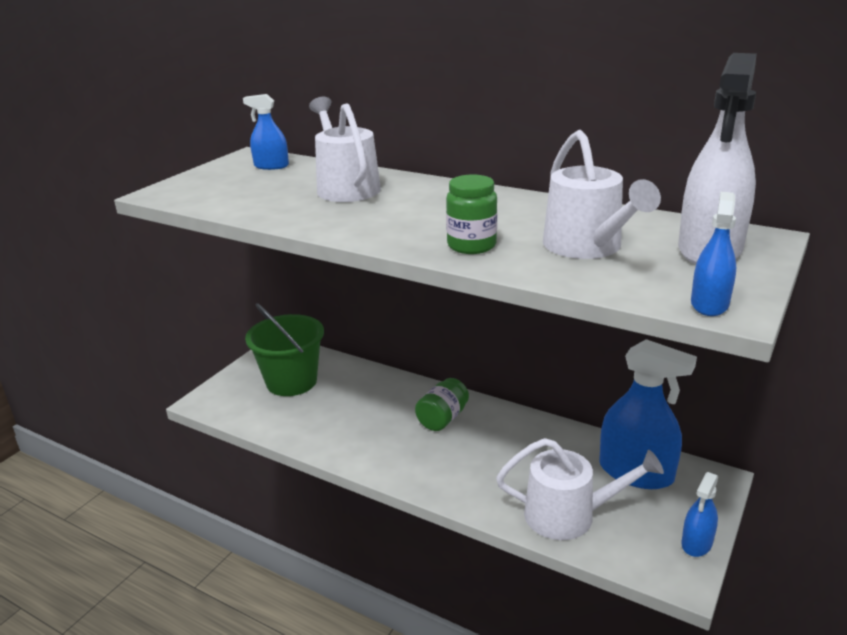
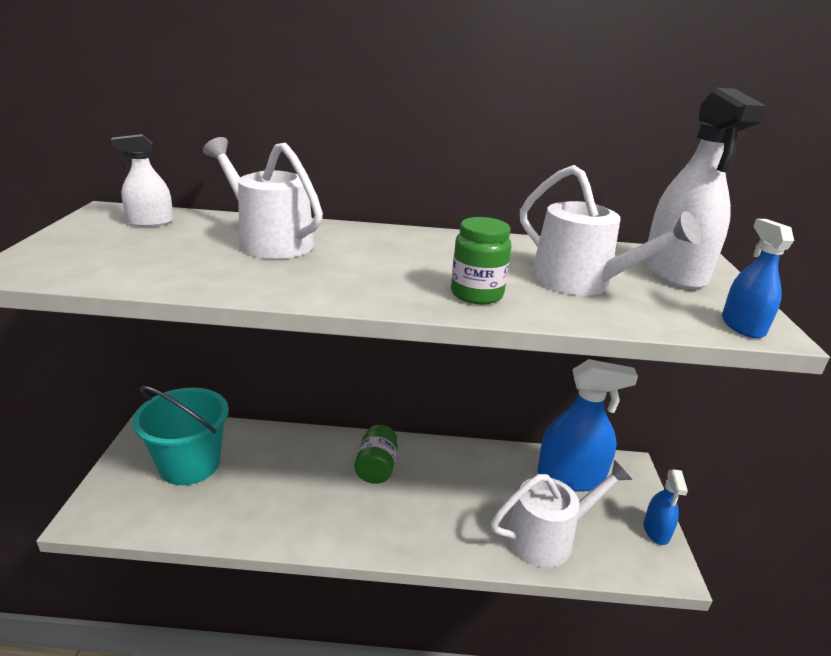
camera: 30 degrees left, 0 degrees up
(271, 166) = (150, 222): blue spray bottle -> white spray bottle
(291, 381) = (190, 464): green bucket -> turquoise bucket

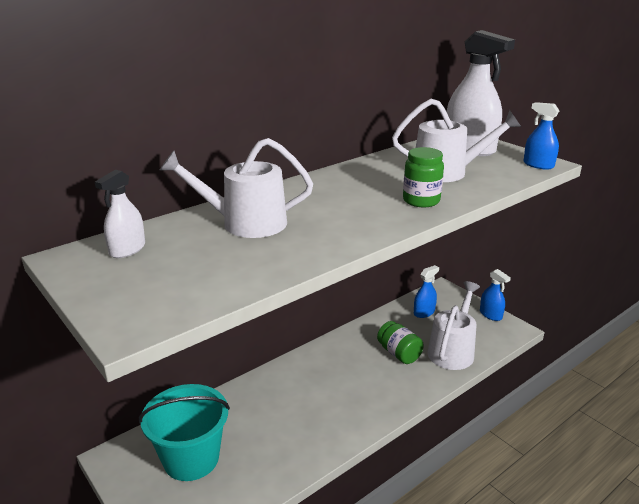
camera: 40 degrees left, 0 degrees up
(376, 467) = (319, 375): green jar -> green jar (399, 353)
(570, 477) = (424, 312): blue spray bottle -> blue spray bottle, size x0.52

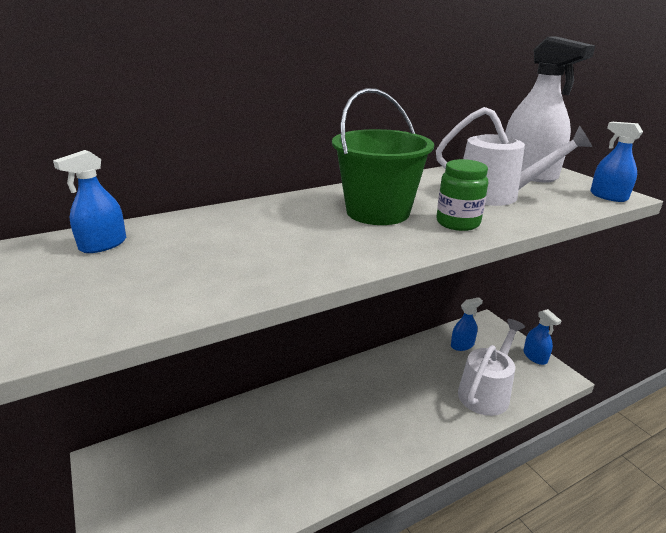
camera: 10 degrees right, 0 degrees up
(127, 249) = (103, 245): white spray bottle -> blue spray bottle
(191, 458) = (178, 476): turquoise bucket -> none
(245, 223) = (247, 229): white watering can -> none
(351, 197) = (377, 212): none -> green bucket
(399, 353) = (426, 387): green jar -> none

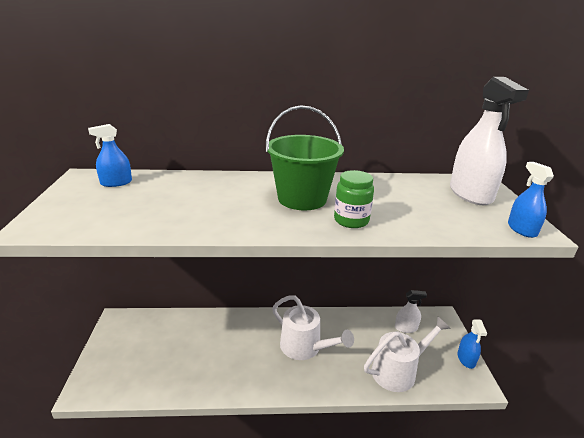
camera: 25 degrees right, 0 degrees up
(462, 345) = (406, 328): blue spray bottle -> white spray bottle
(496, 195) = (414, 206): white watering can -> white watering can (305, 347)

